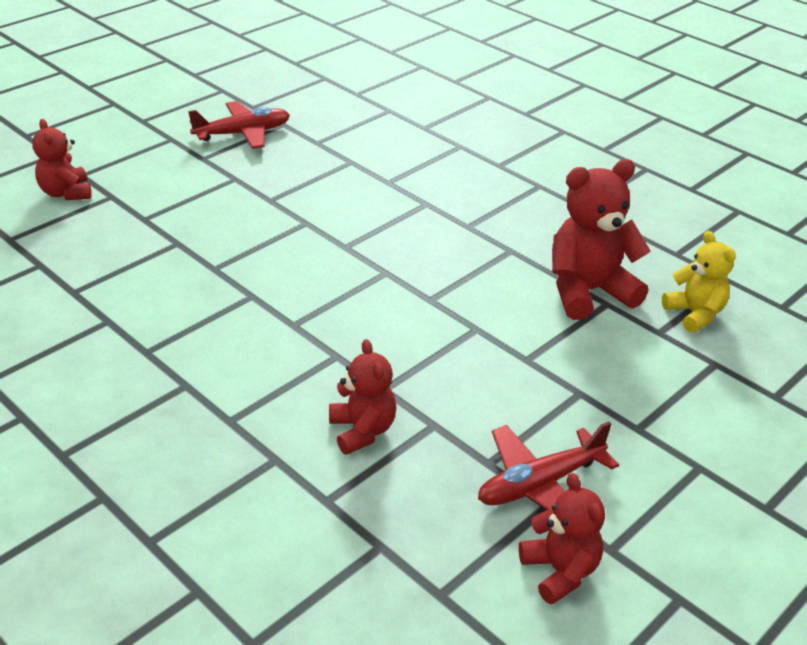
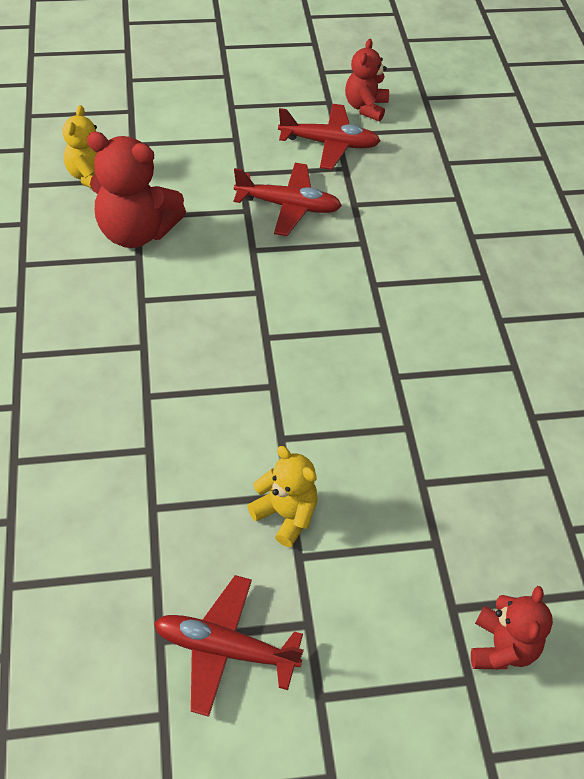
camera: 145 degrees left, 15 degrees up
(262, 190) = (285, 515): none -> yellow teddy bear
(362, 431) = (403, 224): red teddy bear -> none
(494, 385) = (288, 206): none -> red plane

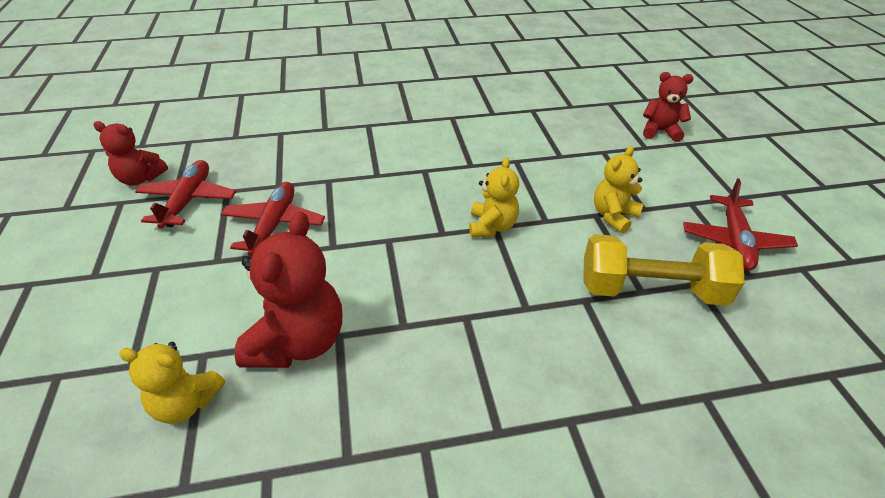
camera: 90 degrees left, 10 degrees down
(153, 517) = (651, 290): none -> yellow dumbbell
(273, 383) = (492, 226): none -> yellow teddy bear

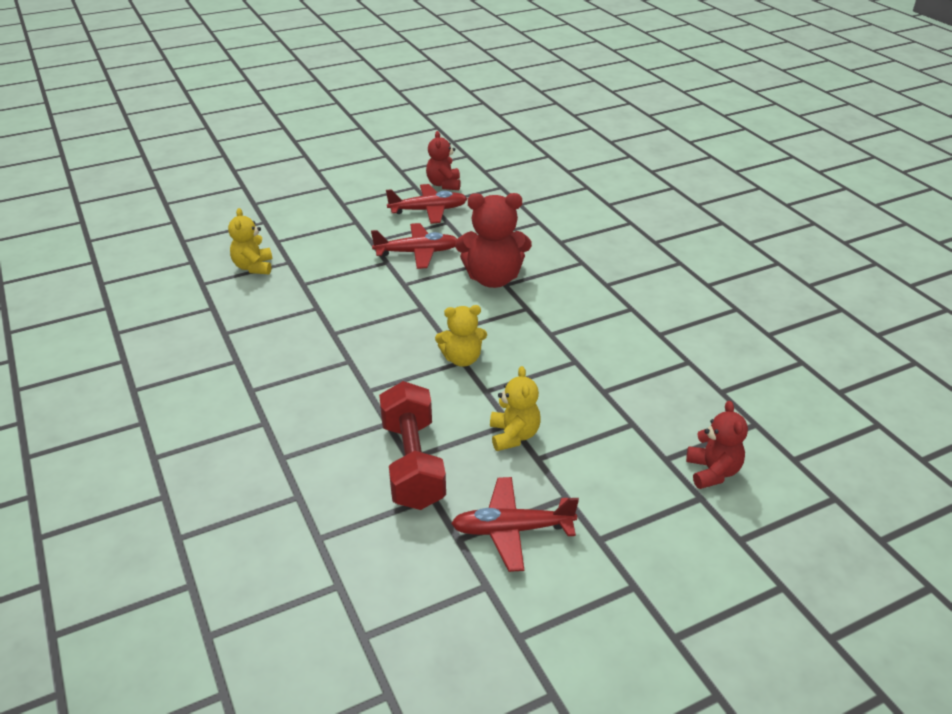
camera: 75 degrees right, 5 degrees down
(298, 342) = (307, 293): red teddy bear -> red teddy bear (493, 279)
(613, 216) = (514, 435): yellow teddy bear -> yellow teddy bear turned 60 degrees clockwise
(651, 290) = (412, 464): yellow dumbbell -> red dumbbell

